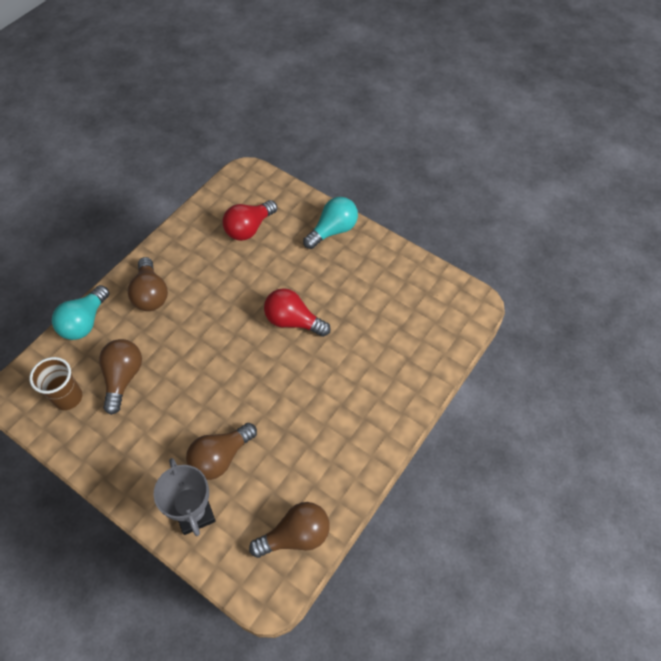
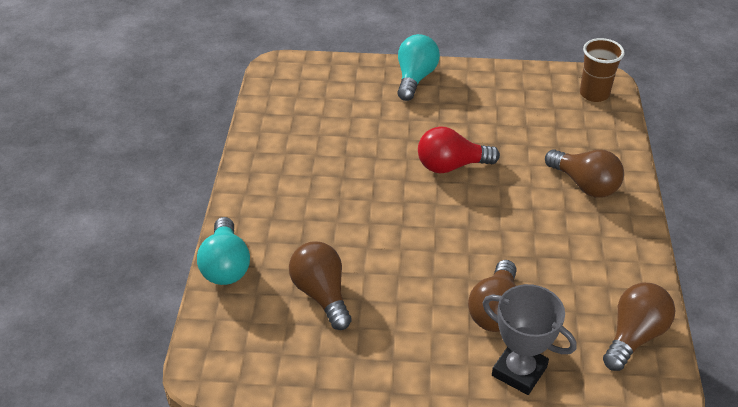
camera: 30 degrees left, 15 degrees down
(68, 397) = (276, 342): brown cup -> brown cup (594, 94)
(150, 294) = (277, 208): brown light bulb -> brown light bulb (585, 185)
(249, 228) = (328, 110): red light bulb -> none

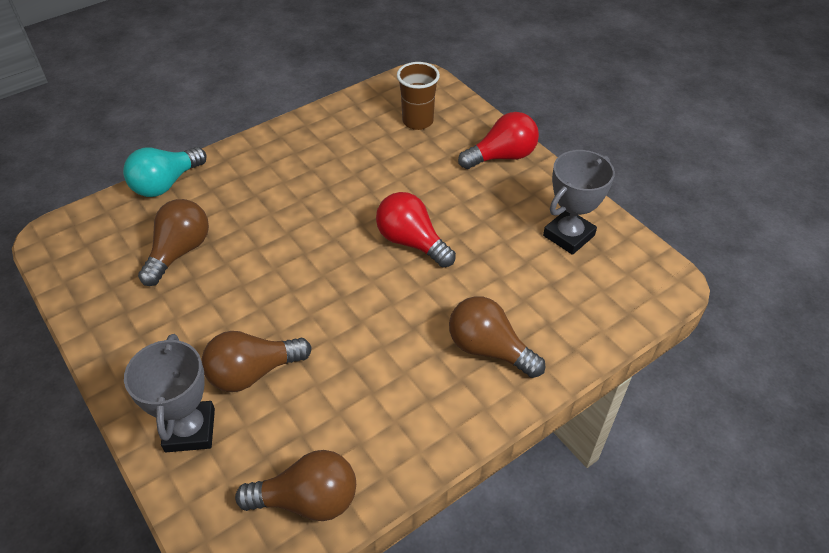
camera: 50 degrees right, 5 degrees up
(415, 78) = (502, 156): turquoise light bulb -> red light bulb
(523, 95) = (568, 235): none -> grey trophy
(585, 185) = (489, 349): brown light bulb -> brown light bulb turned 120 degrees clockwise
(594, 94) = (637, 285): brown cup -> brown cup (417, 121)

